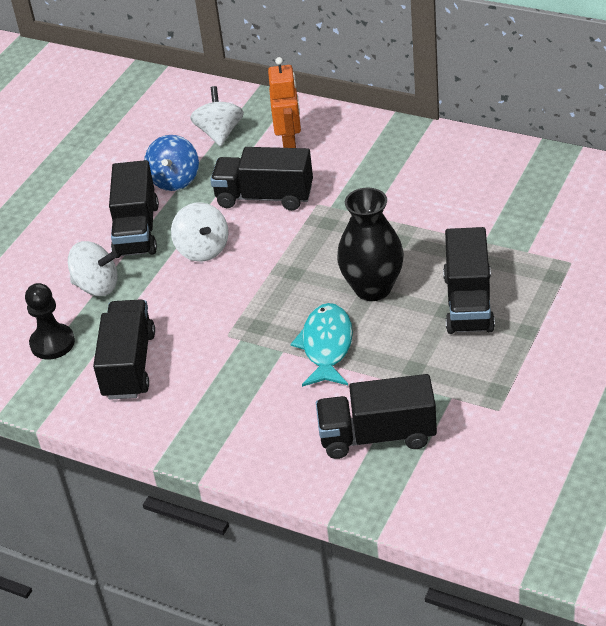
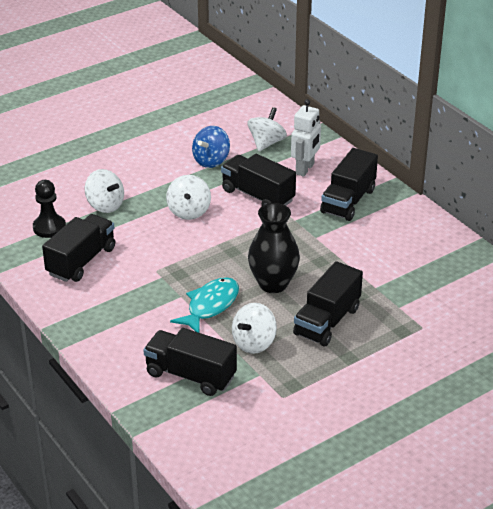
camera: 25 degrees right, 5 degrees down
(136, 230) = (159, 182): black truck -> black truck (348, 201)
(290, 144) = (305, 169): orange robot -> white robot
(413, 365) = (254, 343): none -> white spinning top

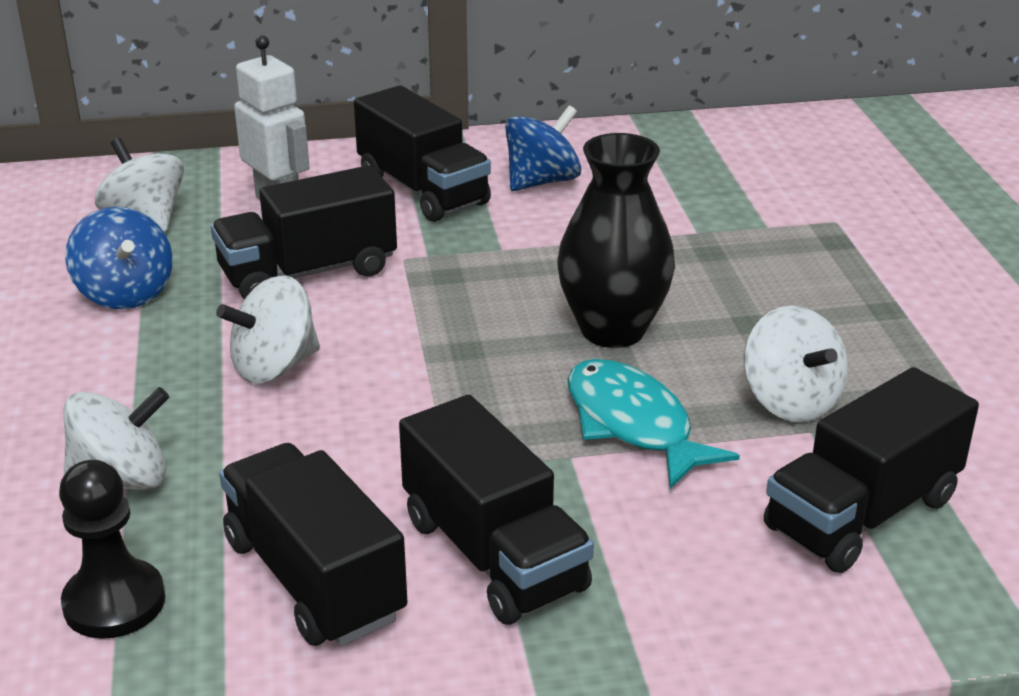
camera: 65 degrees left, 5 degrees down
(189, 211) = (274, 367): white spinning top -> white spinning top turned 120 degrees clockwise
(327, 321) = (767, 303): black truck -> black truck (493, 554)
(385, 230) = (542, 181): none -> blue spinning top

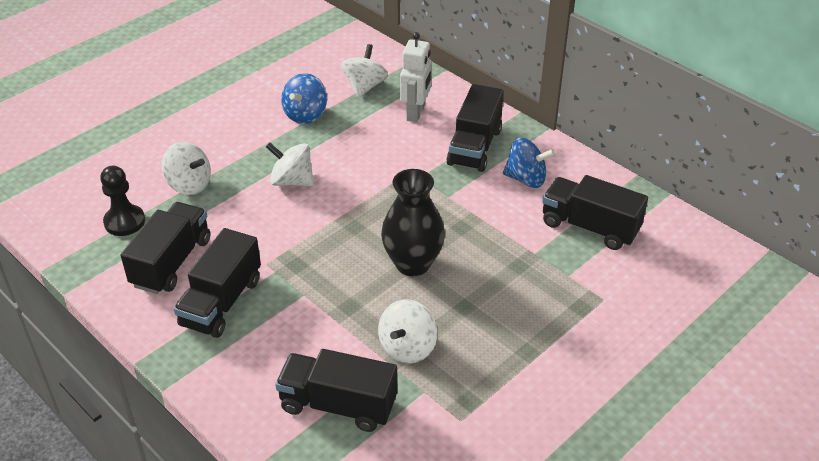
camera: 55 degrees right, 10 degrees up
(308, 273) = (369, 152): black truck -> black truck (590, 227)
(633, 424) = (343, 303): turquoise fish -> none

